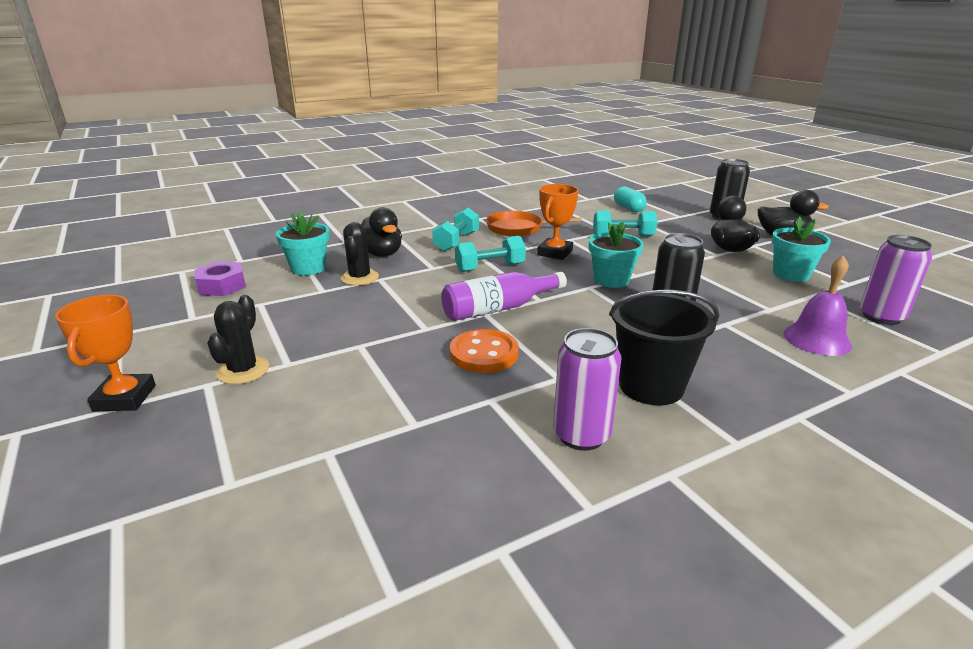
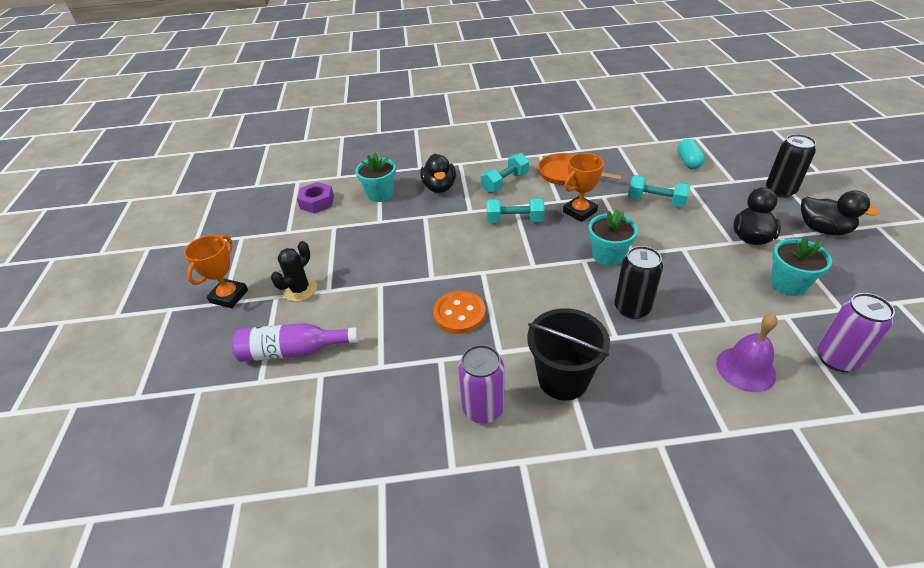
camera: 25 degrees right, 15 degrees up
(359, 278) = (411, 212): black cactus -> none
(498, 308) = (496, 269): purple bottle -> purple bottle (293, 351)

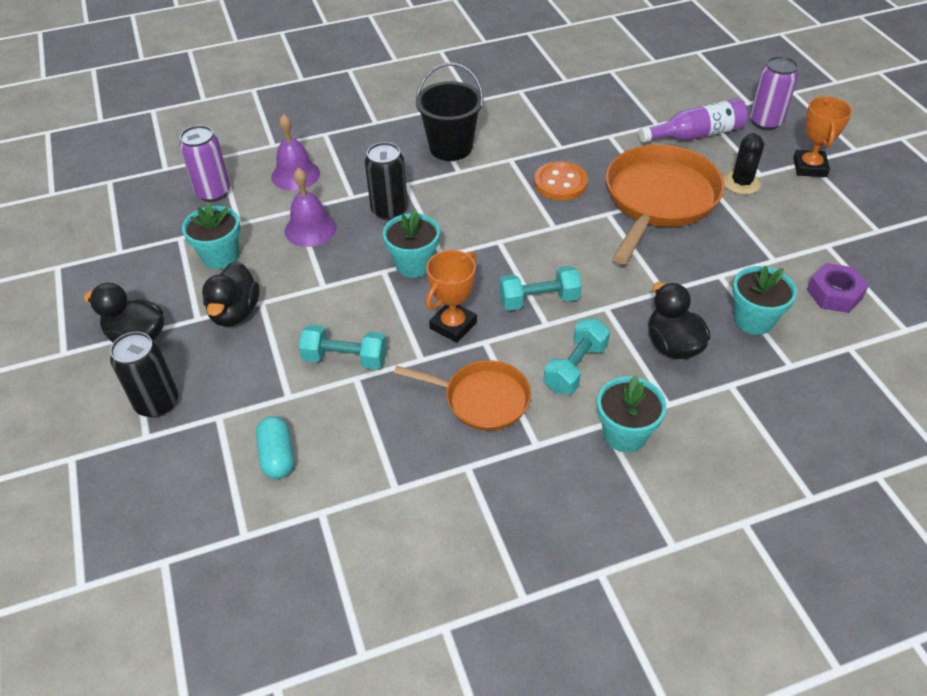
camera: 165 degrees right, 5 degrees up
(381, 283) = (658, 200): none -> orange pan
(483, 409) = (510, 122): purple can -> purple can (765, 122)
(490, 154) = (625, 434): none -> turquoise flower pot
(708, 299) = (310, 229): none -> purple bell

